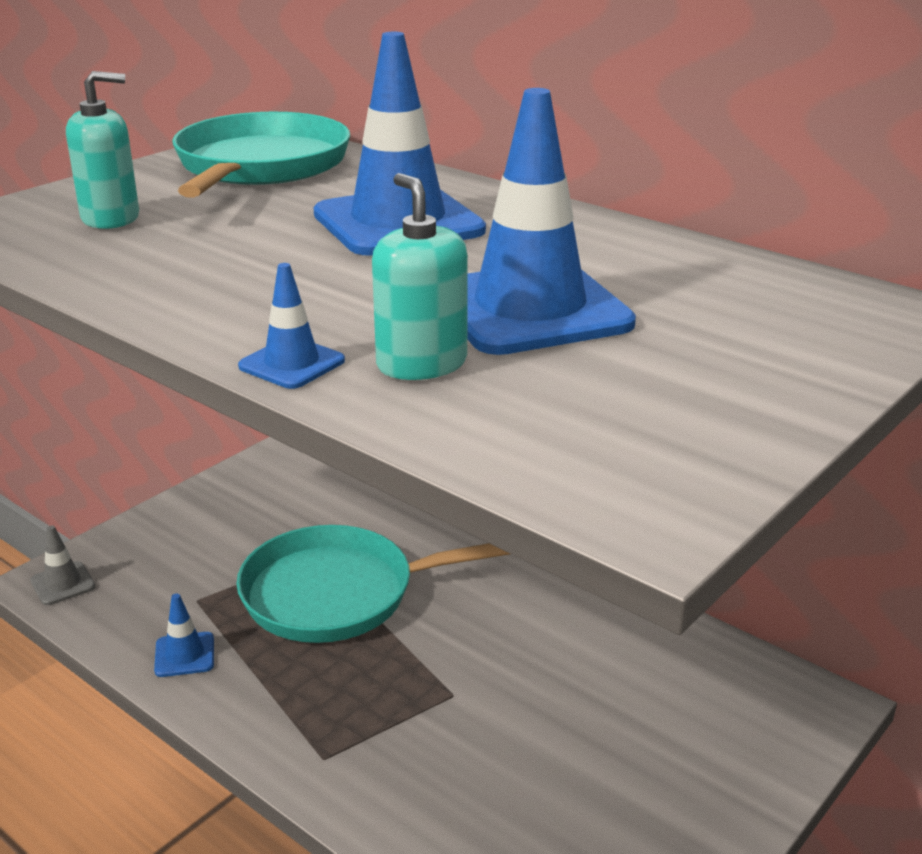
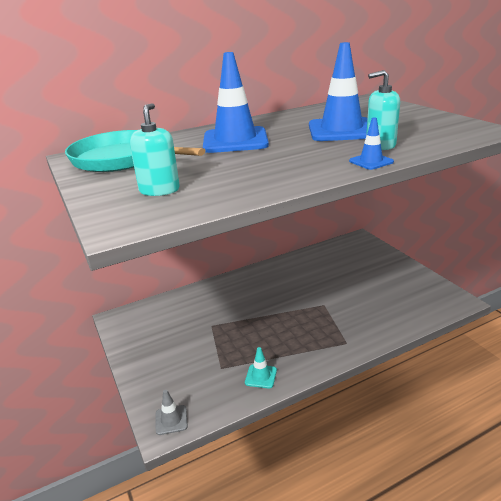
camera: 65 degrees left, 0 degrees up
(184, 655) = (261, 376): blue traffic cone -> turquoise traffic cone
(337, 594) = (245, 323): turquoise pan -> none

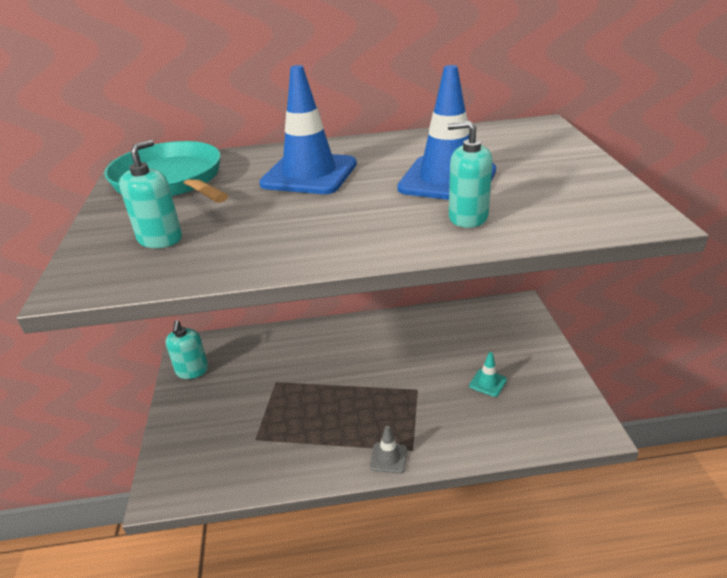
camera: 20 degrees right, 5 degrees up
(133, 334) = (192, 371): none -> turquoise soap dispenser
(171, 420) = (172, 486): grey traffic cone -> grey traffic cone (388, 458)
(261, 376) = (290, 463): turquoise traffic cone -> turquoise traffic cone (488, 383)
(371, 161) = (426, 245): blue traffic cone -> none

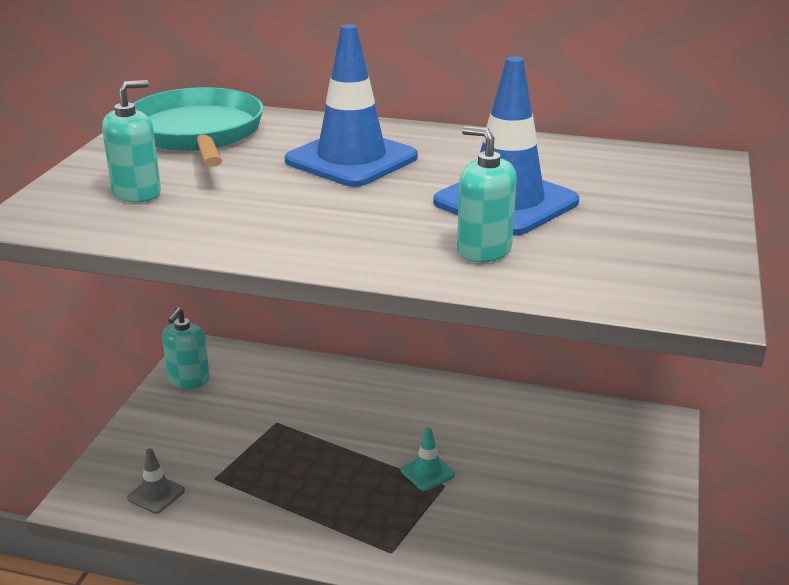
camera: 20 degrees right, 5 degrees down
(388, 458) = (356, 551): grey traffic cone -> grey traffic cone (156, 494)
(488, 383) = (544, 507): turquoise traffic cone -> turquoise traffic cone (427, 473)

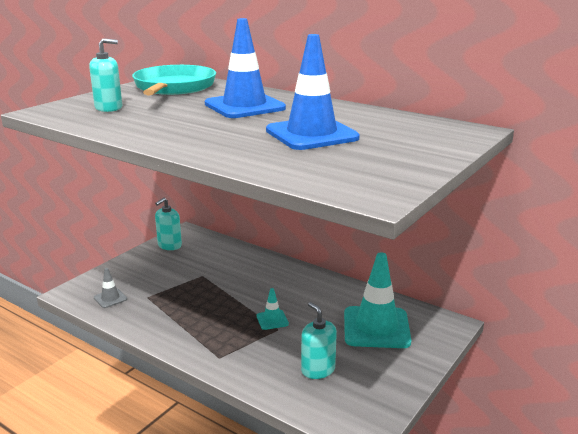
camera: 20 degrees right, 5 degrees down
(484, 250) = (268, 153): turquoise soap dispenser -> turquoise soap dispenser (318, 370)
(574, 451) = (376, 327): none -> turquoise traffic cone

